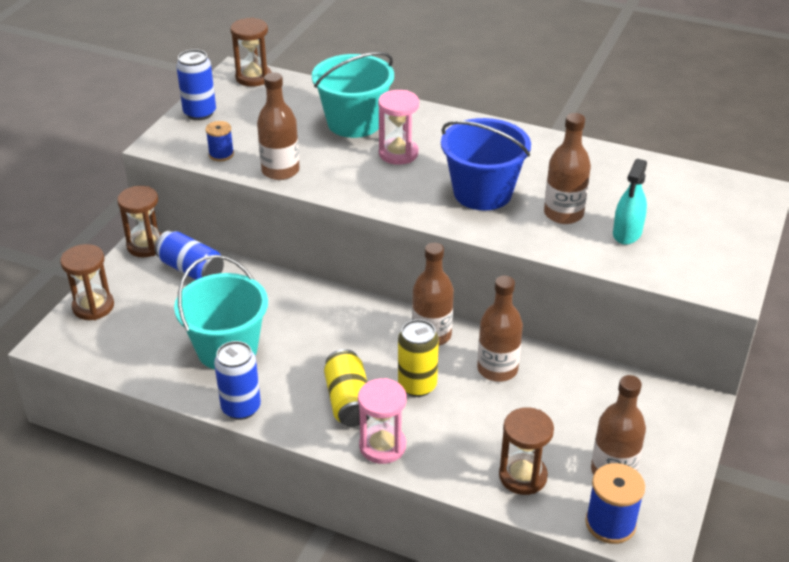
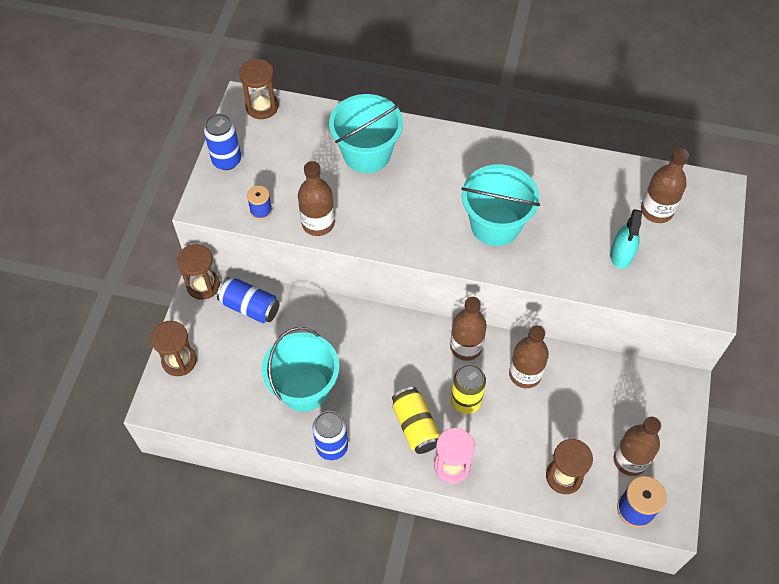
camera: 10 degrees left, 20 degrees up
(398, 153) = (414, 187): pink hourglass -> none
(482, 192) = (495, 225): blue bucket -> turquoise bucket
(563, 214) = (566, 240): brown bottle -> brown bottle (656, 211)

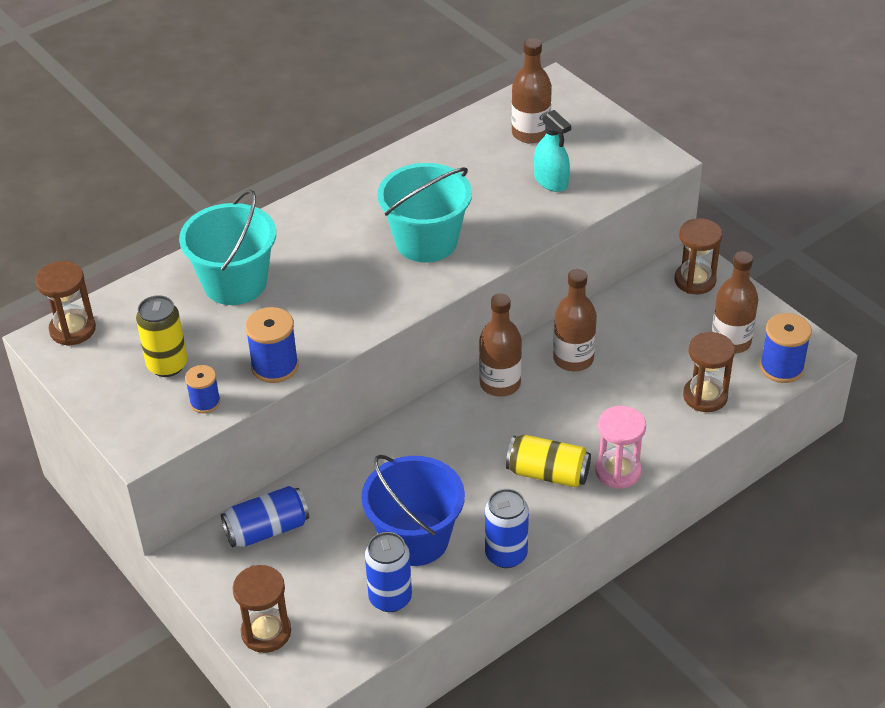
camera: 50 degrees left, 15 degrees down
(203, 285) = (193, 556): brown hourglass -> brown hourglass (695, 280)
(226, 160) = (106, 395): blue can -> blue can (390, 598)
(304, 388) = (415, 539): turquoise bucket -> blue bucket
(318, 223) = (275, 366): brown bottle -> blue spool
(465, 401) = (559, 419): yellow can -> yellow can (167, 365)

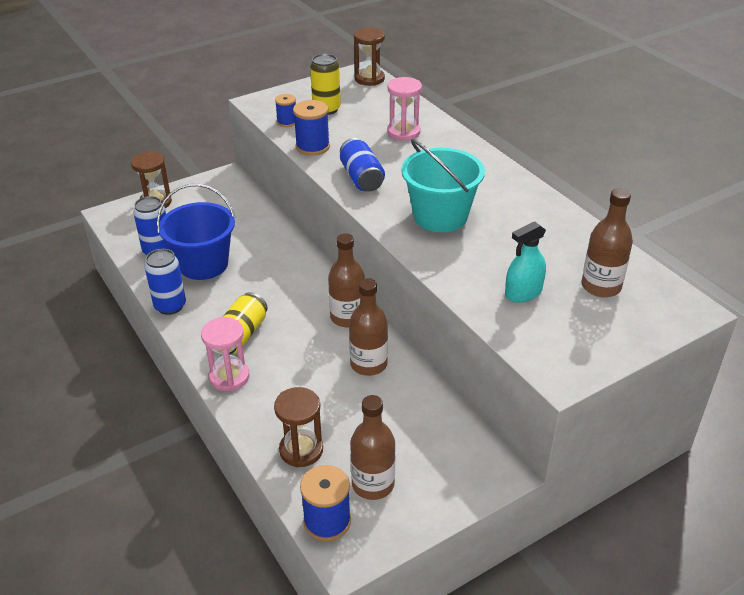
camera: 95 degrees right, 5 degrees down
(235, 283) = (403, 132): turquoise bucket -> pink hourglass
(267, 529) = (237, 203): blue can -> blue can (361, 178)
(695, 280) = (469, 469): brown hourglass -> none

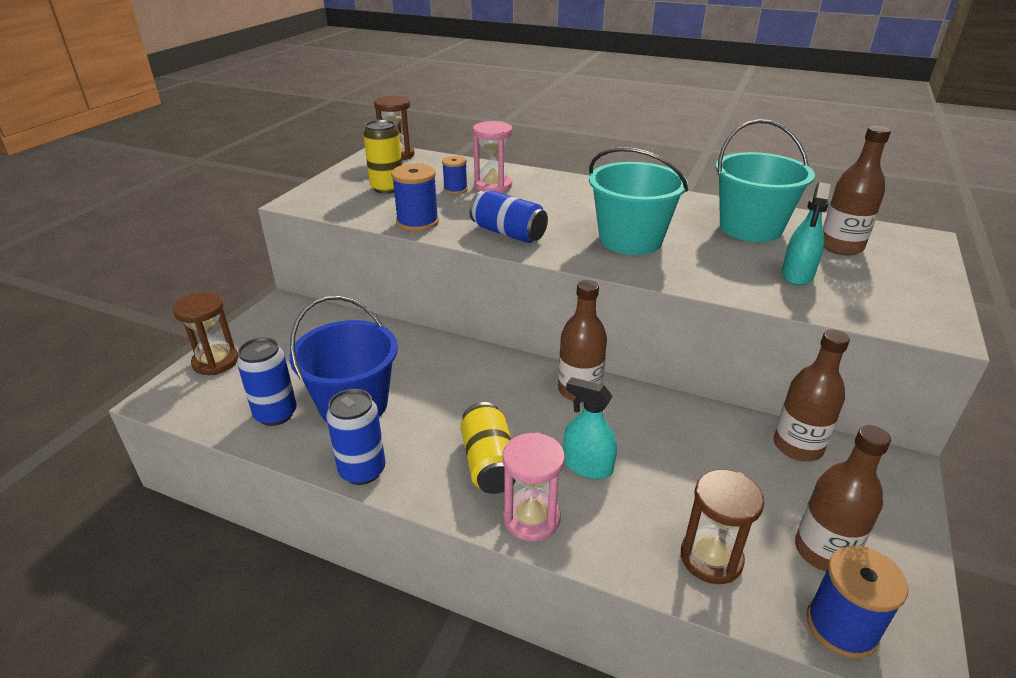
camera: 35 degrees left, 5 degrees down
(287, 122) = (358, 209): blue spool -> blue spool (455, 189)
(294, 365) = (587, 466): none -> turquoise spray bottle
(368, 364) = (657, 426): brown bottle -> brown bottle (797, 446)
(551, 242) = (750, 228): none -> turquoise bucket

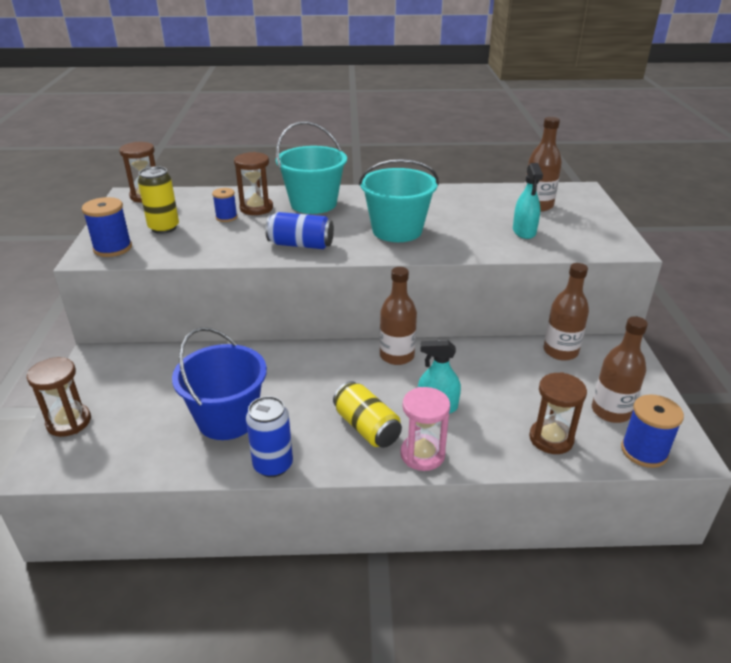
camera: 25 degrees left, 0 degrees up
(276, 414) = (163, 447): blue can -> none
(417, 222) = (217, 252): blue spool -> blue spool (113, 248)
(493, 186) = (256, 208): pink hourglass -> brown hourglass
(750, 228) = (472, 204): turquoise bucket -> turquoise bucket (313, 204)

